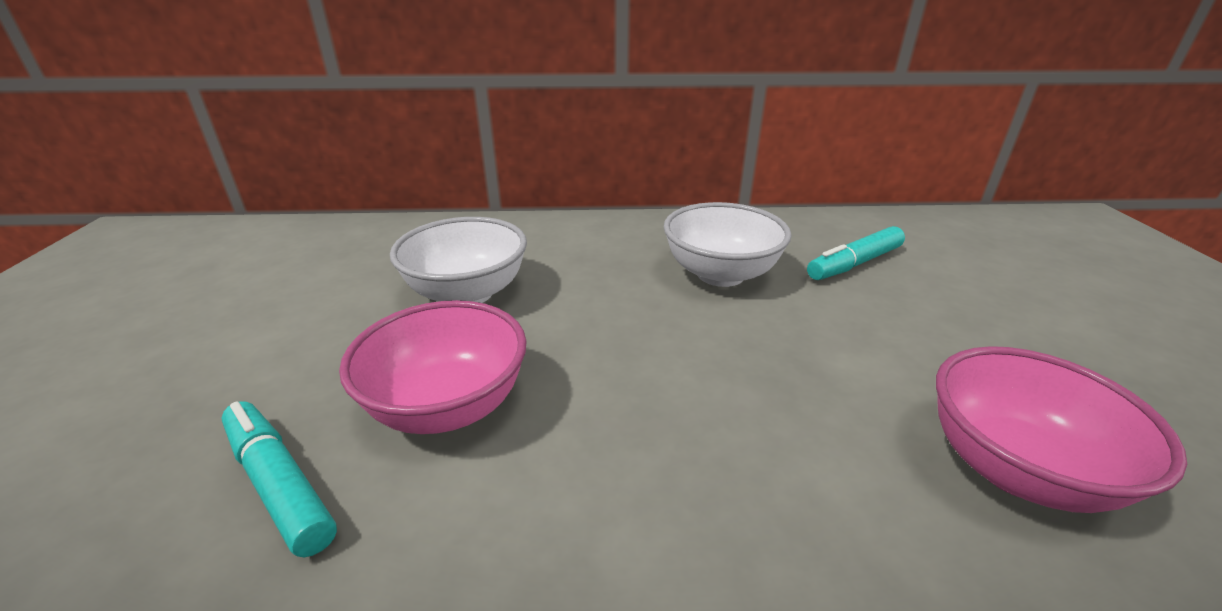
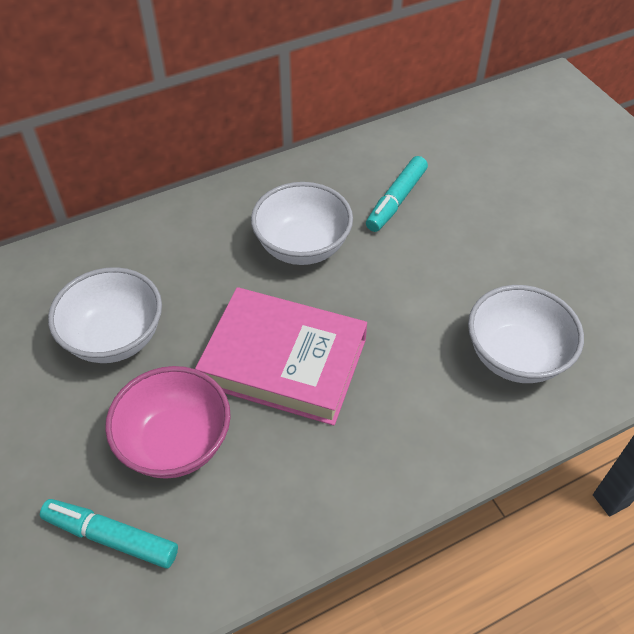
camera: 25 degrees left, 20 degrees up
(639, 367) = (284, 361): none -> pink book
(1015, 469) = (515, 356): pink bowl -> white bowl

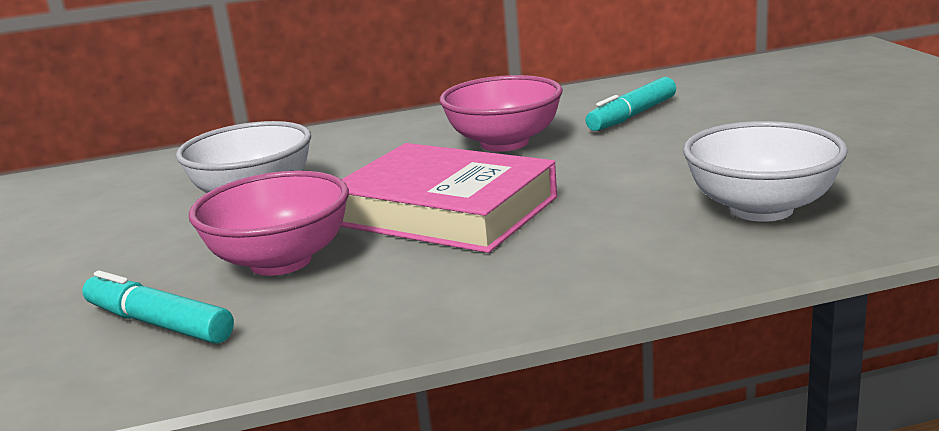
camera: 15 degrees right, 30 degrees down
(302, 246) = (504, 143): white bowl -> pink bowl

